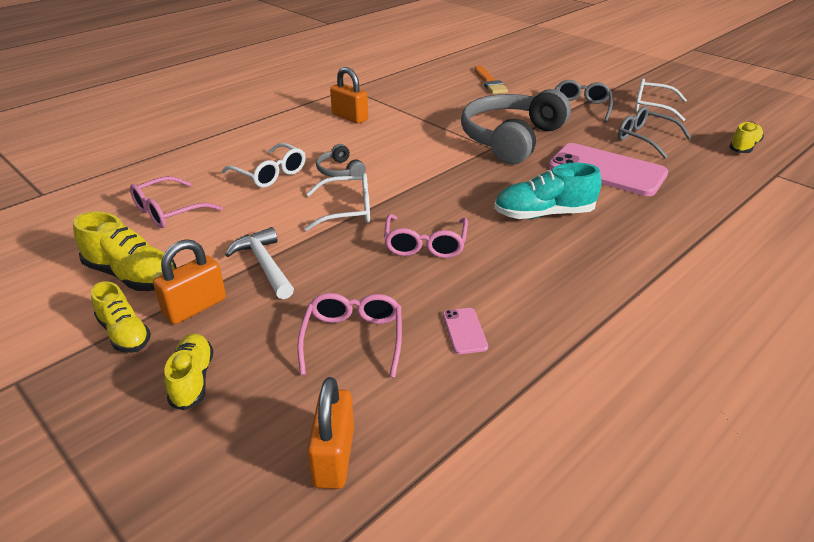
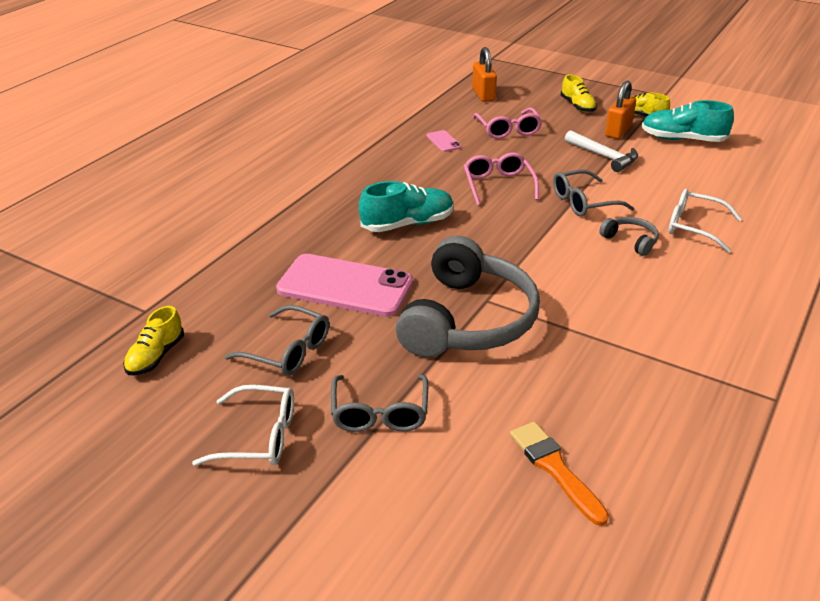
camera: 165 degrees right, 0 degrees up
(132, 276) = (682, 139): yellow shoe -> turquoise shoe
(168, 211) = (729, 181): pink glasses -> none
(347, 210) = (583, 202): white glasses -> grey glasses
(350, 117) = (703, 327): orange padlock -> none

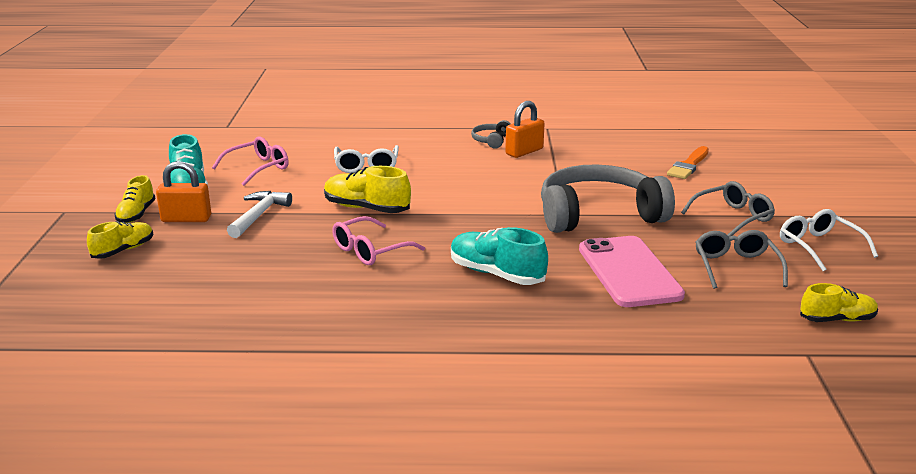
camera: 120 degrees left, 10 degrees down
(443, 141) = (287, 306): pink phone -> none
(483, 94) = (111, 317): orange padlock -> orange padlock (524, 152)
(508, 130) = (224, 275): pink glasses -> pink glasses (258, 168)
(583, 202) = (366, 208): grey glasses -> yellow shoe
(630, 241) = (414, 182): grey headphones -> grey headphones (491, 140)

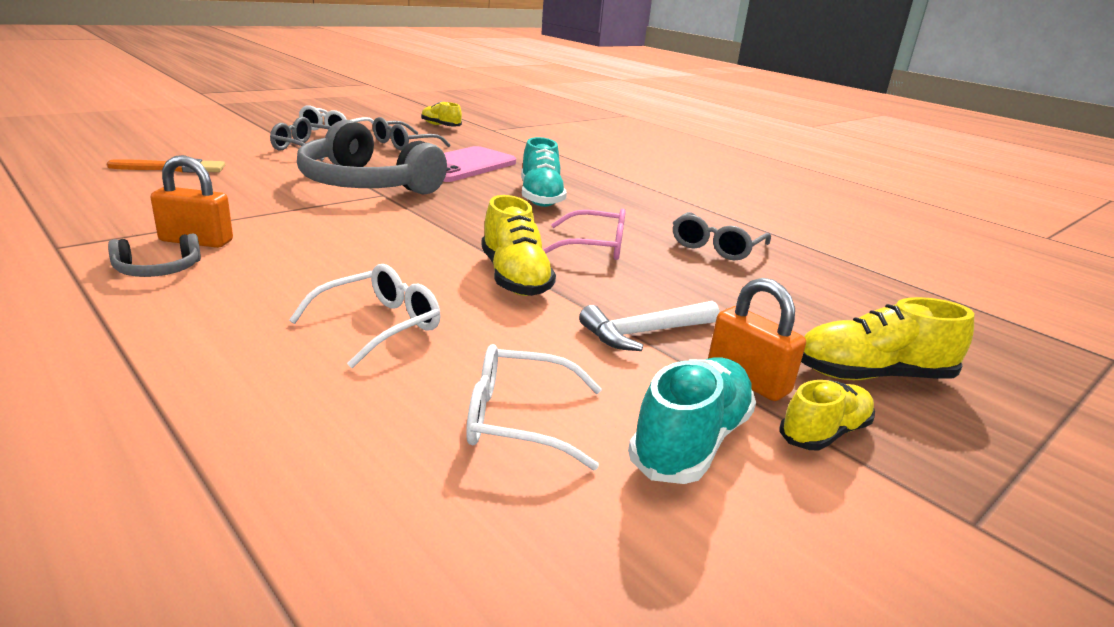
camera: 135 degrees left, 0 degrees up
(123, 250) = (871, 375): yellow shoe -> yellow shoe, size x1.51
(258, 168) = (518, 420): pink glasses -> white glasses
(298, 300) = (716, 247): none -> grey glasses

